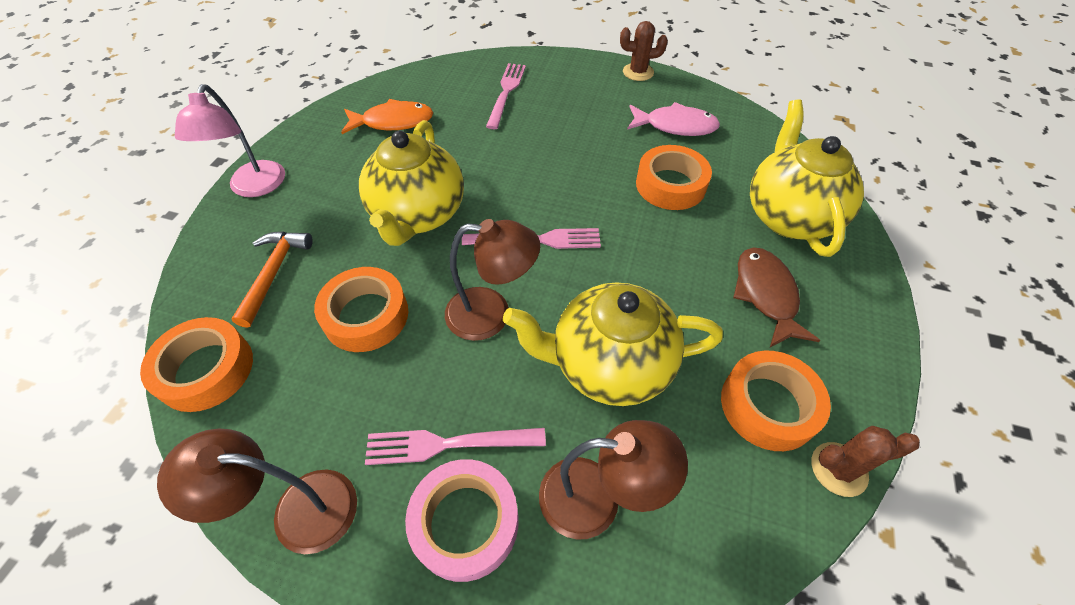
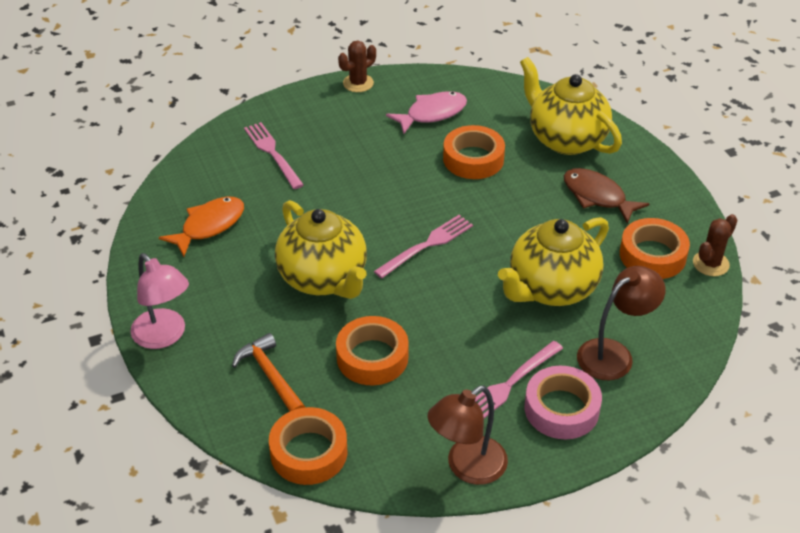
camera: 40 degrees left, 10 degrees down
(491, 314) = (452, 306): brown lamp -> none

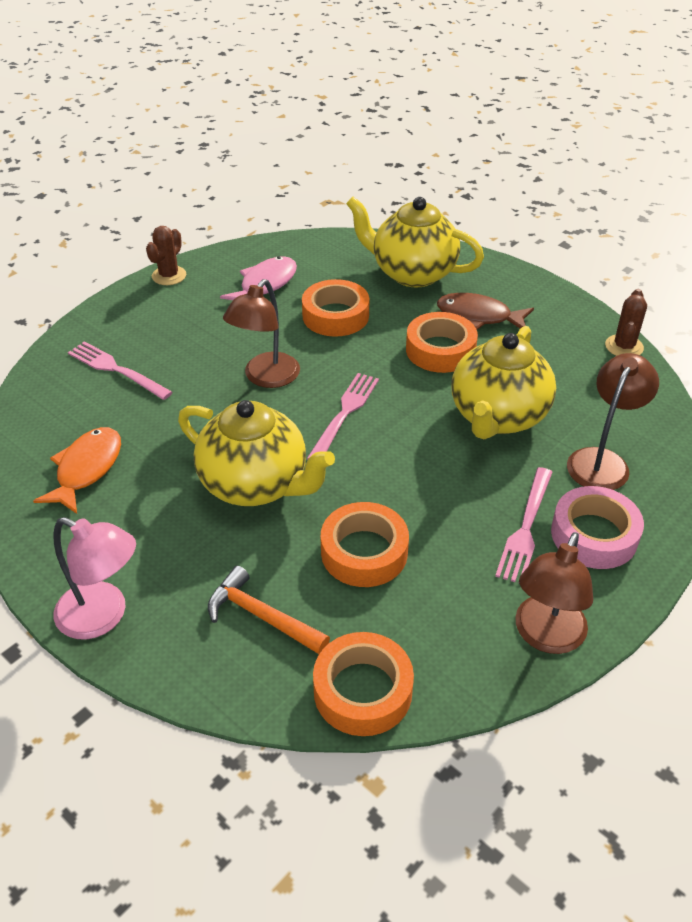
camera: 25 degrees left, 0 degrees up
(383, 195) = (266, 378): none -> brown lamp
(652, 255) = (567, 355): orange tape -> orange tape (440, 350)

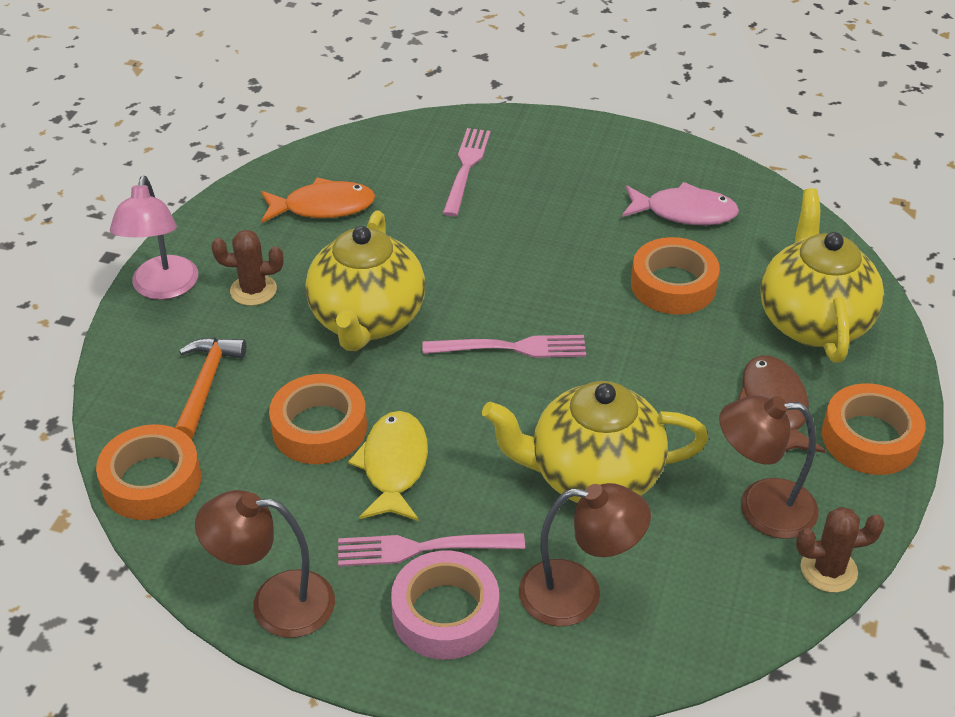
camera: 65 degrees right, 0 degrees up
(169, 276) = (639, 140): brown cactus -> brown cactus (253, 290)
(266, 378) = (527, 270): brown lamp -> brown lamp (761, 508)
(432, 518) = (394, 466): none -> yellow fish
(440, 350) = (679, 391): orange tape -> orange tape (869, 438)

